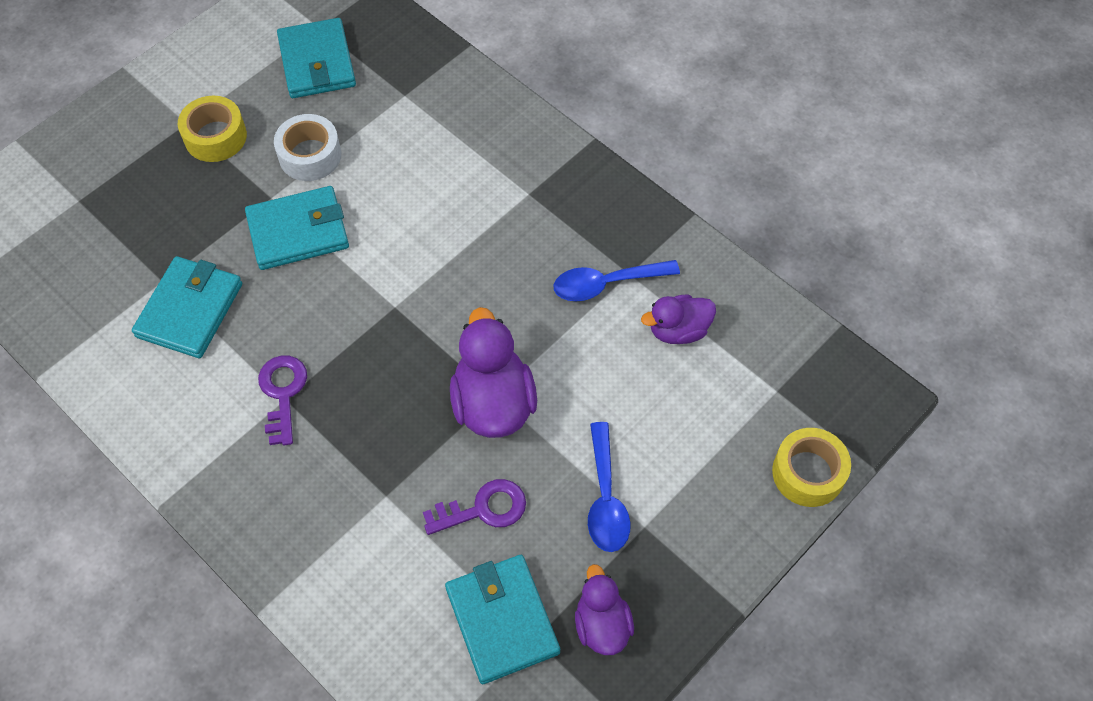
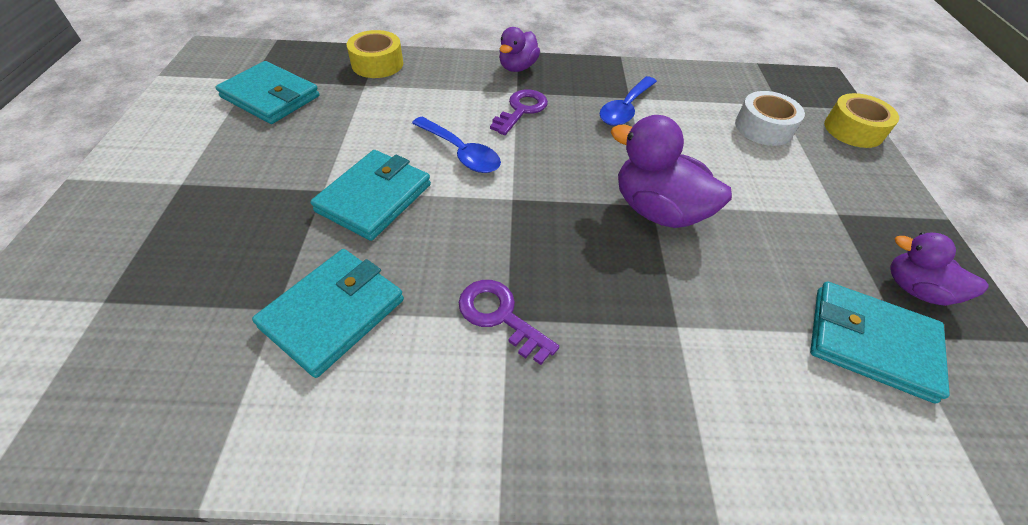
camera: 45 degrees left, 10 degrees down
(190, 310) = (333, 313): turquoise wallet -> turquoise wallet turned 60 degrees clockwise
(215, 137) = (223, 178): yellow tape -> yellow tape (377, 64)
(310, 155) = (328, 148): white tape -> white tape (763, 128)
(483, 509) = (748, 279): purple key -> purple key (521, 110)
(606, 498) = (797, 214): blue spoon -> blue spoon (461, 153)
(678, 330) = (694, 107): purple duck -> purple duck (517, 67)

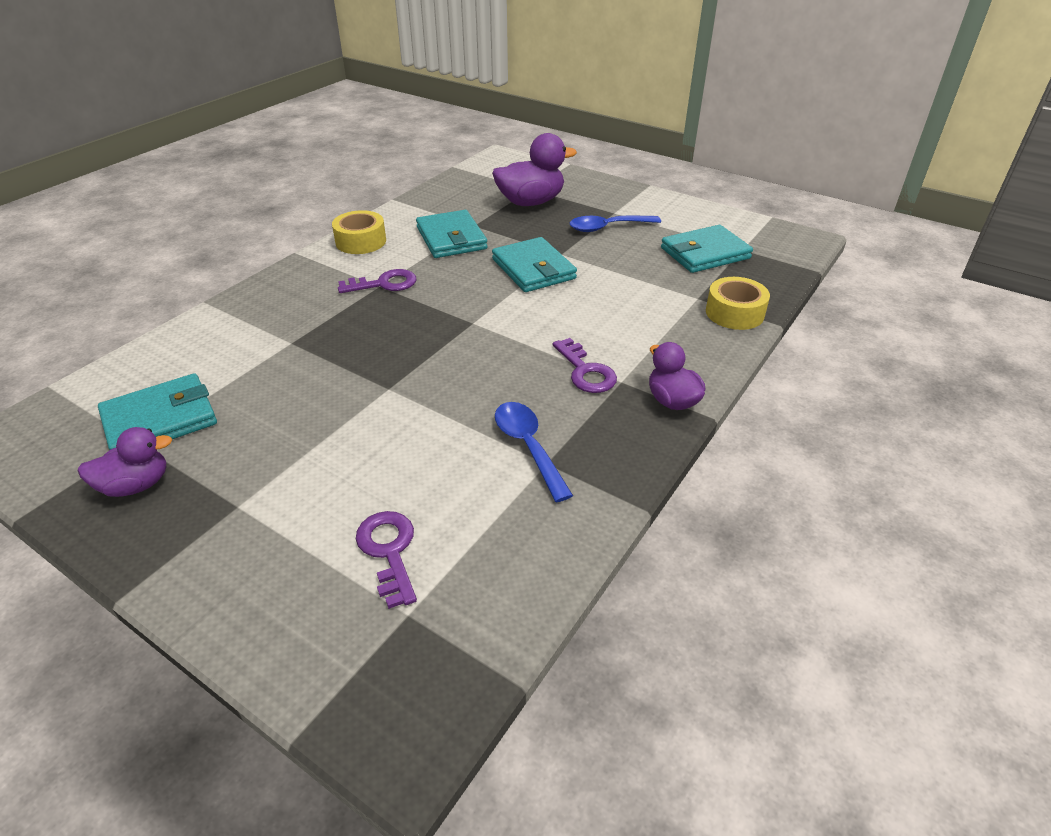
camera: 125 degrees right, 10 degrees down
(461, 153) = (550, 317): blue spoon -> blue spoon (608, 227)
(657, 210) = (380, 388): purple duck -> purple duck (530, 202)
(763, 128) = (389, 551): white tape -> purple key
(853, 130) = (288, 658): yellow tape -> yellow tape (361, 241)

